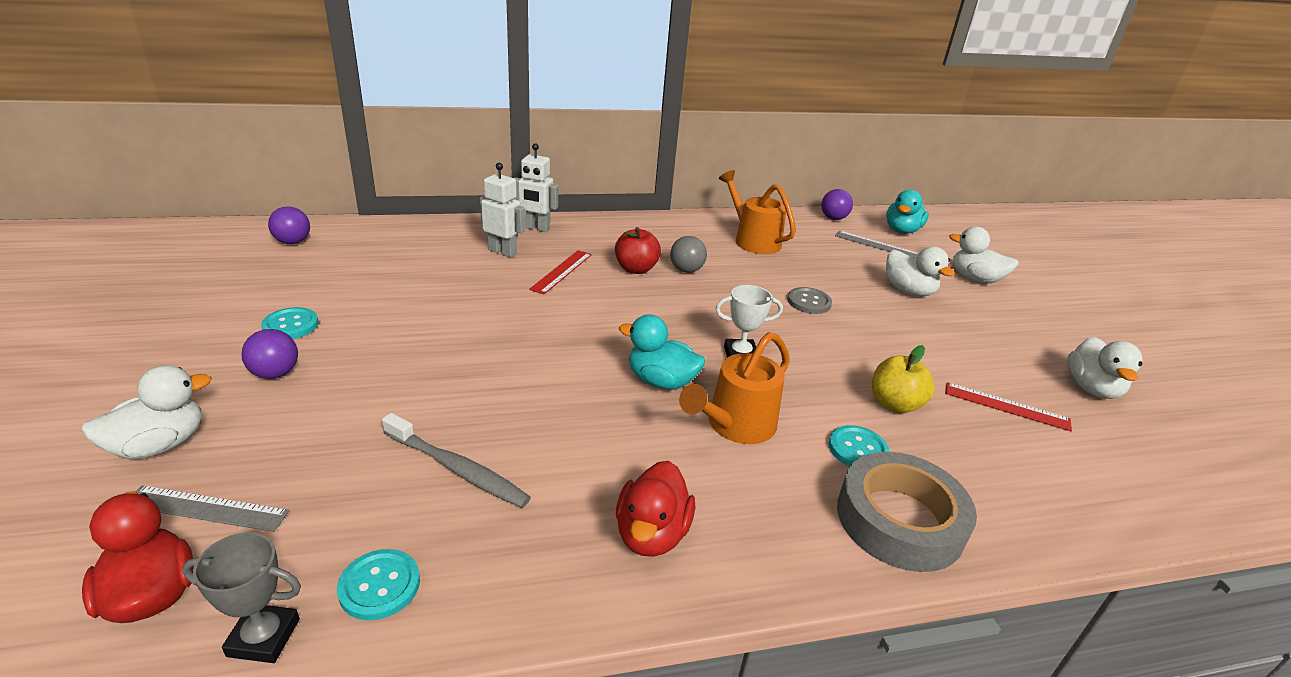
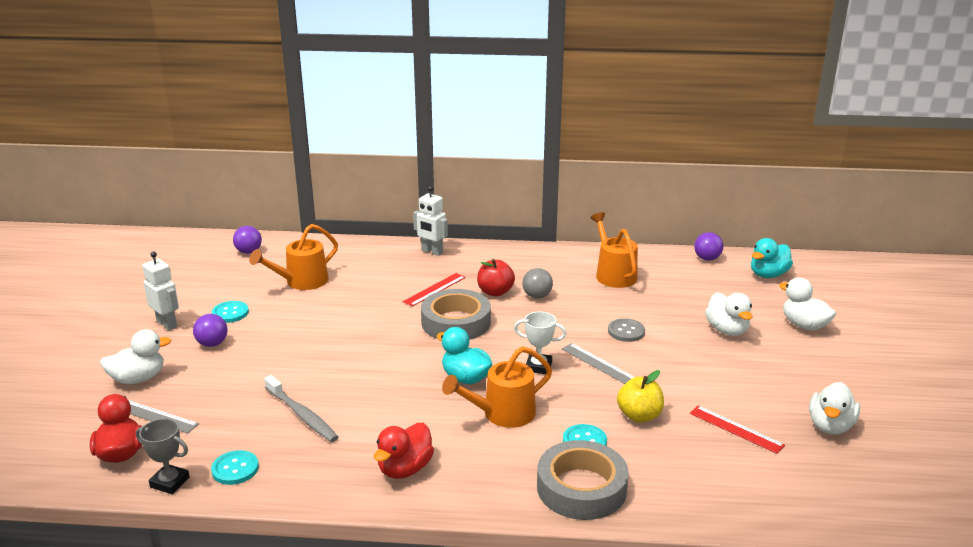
camera: 20 degrees right, 5 degrees down
(381, 275) = (301, 282): none -> orange watering can
(503, 252) = (396, 270): white robot -> white robot (167, 324)
(609, 309) = (456, 322): none -> grey tape
(877, 245) = (730, 287): grey ruler -> grey ruler (598, 364)

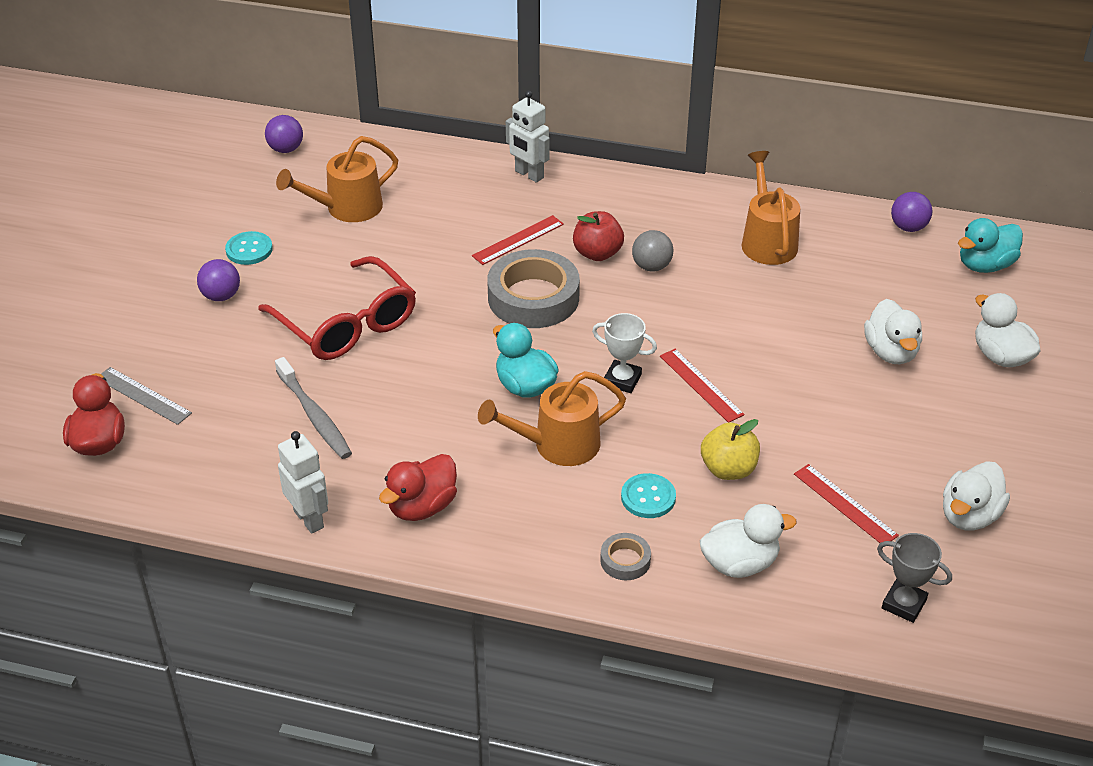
camera: 10 degrees right, 15 degrees up
(138, 379) = (127, 338): white duck -> white duck (740, 563)
(167, 324) = (169, 258): white robot -> white robot (309, 519)
(170, 482) = (151, 488): grey trophy -> grey trophy (904, 604)
(235, 469) = (226, 481): turquoise button -> none
(316, 352) = (347, 324): none -> red glasses
(581, 488) = (625, 560): grey tape -> grey tape, size x0.46
(598, 364) = (701, 385): grey ruler -> red ruler
(626, 331) = (753, 338): grey button -> none

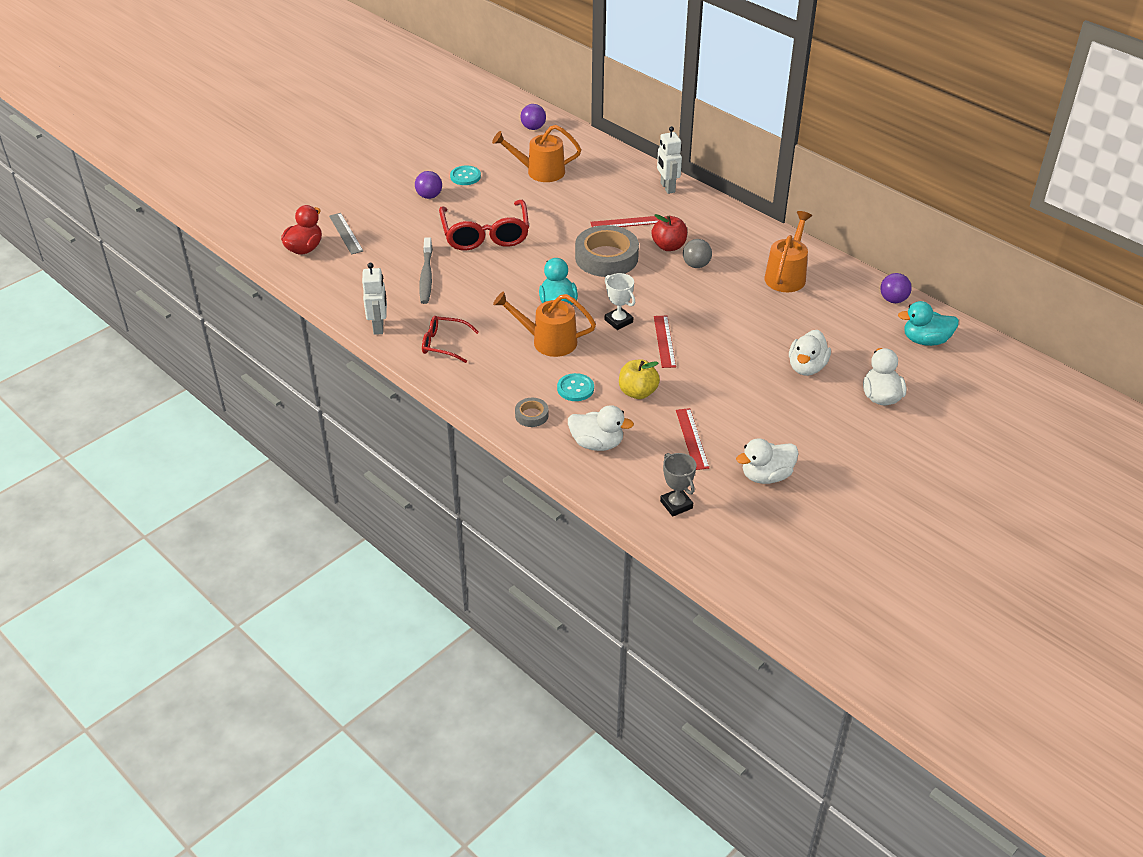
camera: 30 degrees right, 0 degrees up
(422, 507) = (443, 344): red duck -> red glasses

